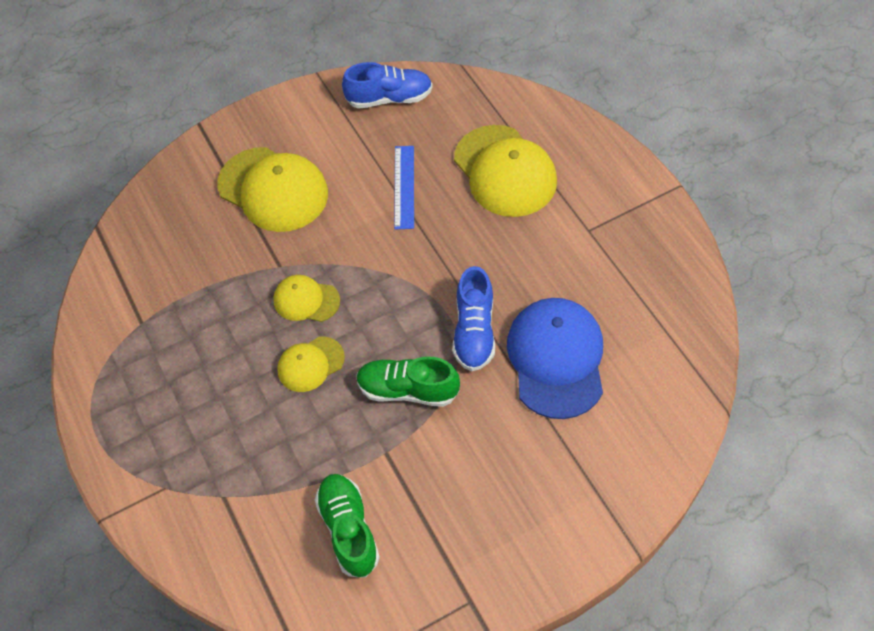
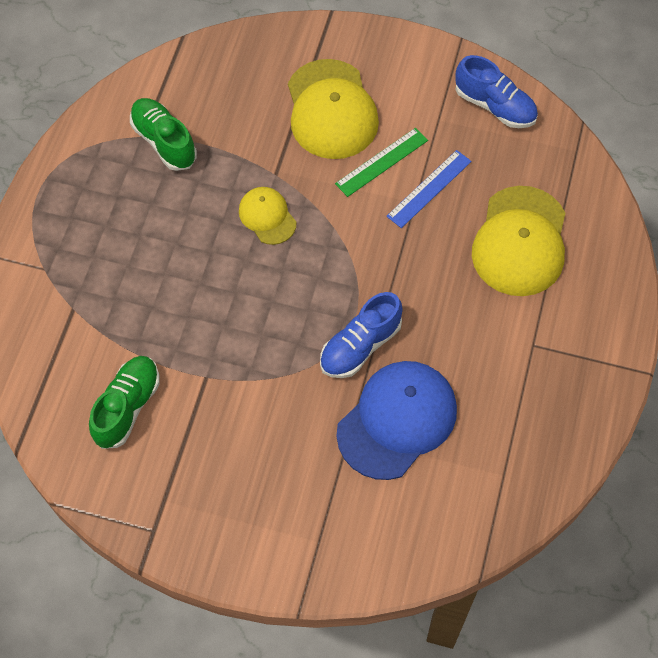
camera: 40 degrees right, 5 degrees up
(310, 364) = (222, 267): yellow cap -> none
(350, 196) = (381, 162): none -> green ruler
(408, 390) = (268, 346): green shoe -> green shoe (164, 142)

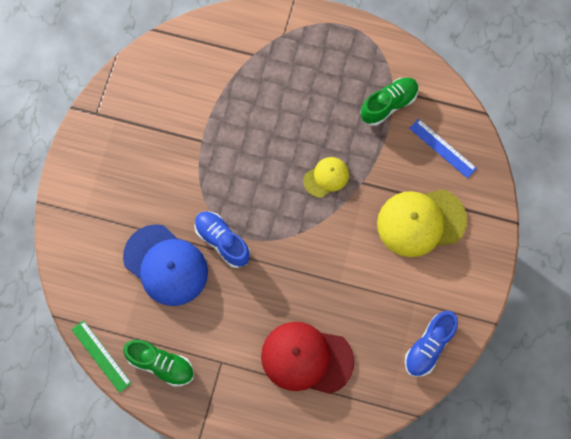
camera: 90 degrees right, 10 degrees up
(127, 407) = (180, 93): green shoe -> green shoe (161, 364)
(381, 162) = (375, 258): green ruler -> green ruler (101, 356)
(429, 188) = (352, 293): blue ruler -> blue ruler (442, 148)
(520, 241) = (306, 358): yellow cap -> red cap

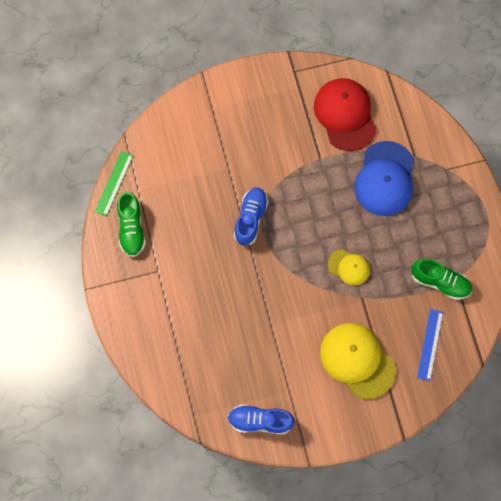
camera: 60 degrees right, 0 degrees up
(166, 265) = (208, 189): blue cap -> blue cap (385, 179)
(306, 358) = (196, 332): red cap -> red cap (345, 115)

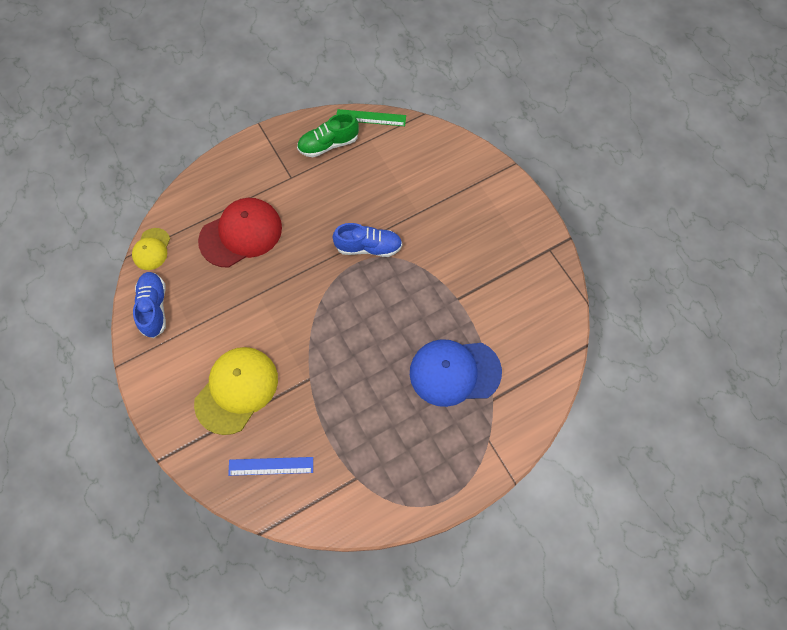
camera: 75 degrees right, 5 degrees down
(345, 115) = (517, 312): red cap -> red cap (241, 234)
(349, 267) = (340, 357): yellow cap -> yellow cap (151, 249)
(440, 282) = (347, 461): green shoe -> none

